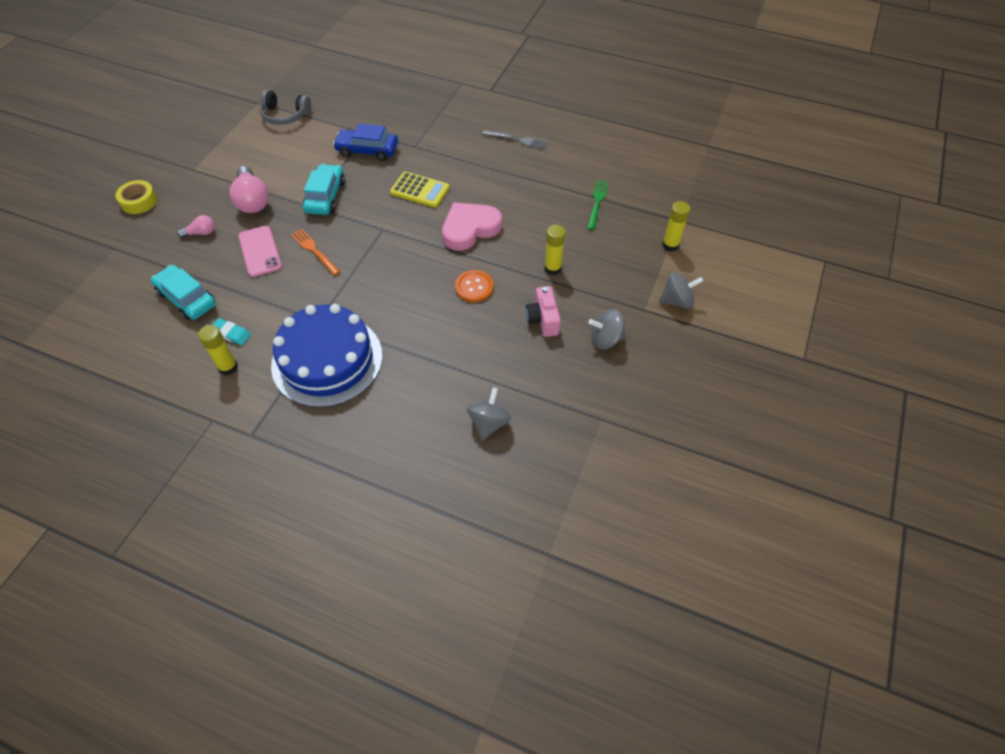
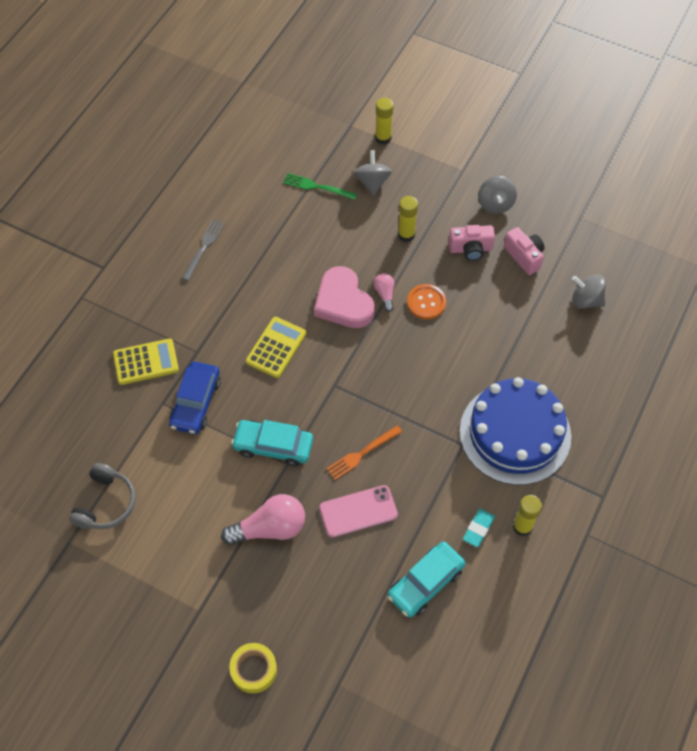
camera: 85 degrees left, 5 degrees up
(201, 233) = (321, 582): pink light bulb -> pink light bulb (385, 294)
(404, 121) = (146, 362): none -> yellow calculator
(540, 365) = (524, 256): none -> pink camera
(677, 301) = (453, 145): grey spinning top -> grey spinning top (372, 182)

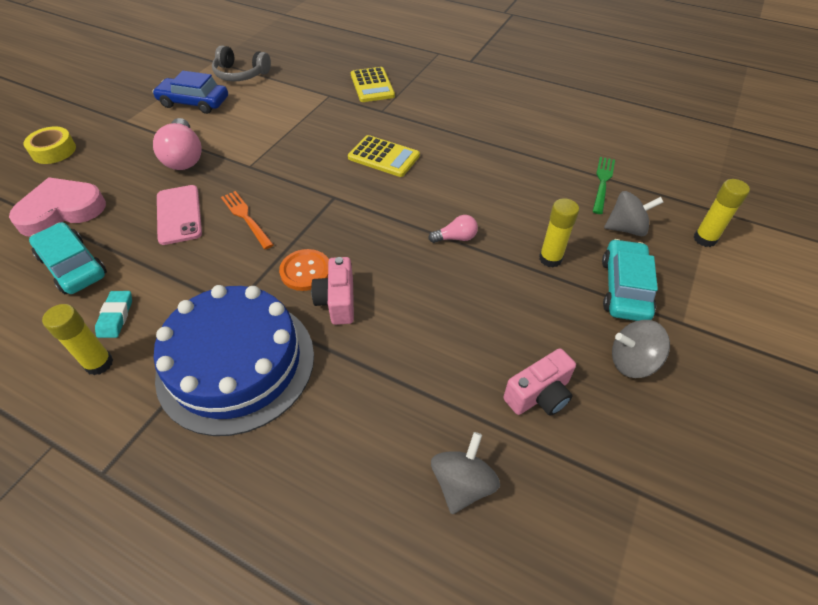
camera: 90 degrees right, 10 degrees down
(196, 402) = (327, 112): blue car -> blue car (194, 102)
(204, 247) = (502, 110): grey fork -> none
(273, 446) = (270, 157): turquoise car -> turquoise car (624, 288)
(343, 302) = (442, 203): pink heart -> pink heart (62, 211)
(426, 302) = (446, 276): orange button -> orange button (305, 271)
(470, 249) = (540, 327): pink camera -> pink camera (337, 301)
(478, 529) = (116, 316): turquoise eraser -> turquoise eraser turned 60 degrees clockwise

